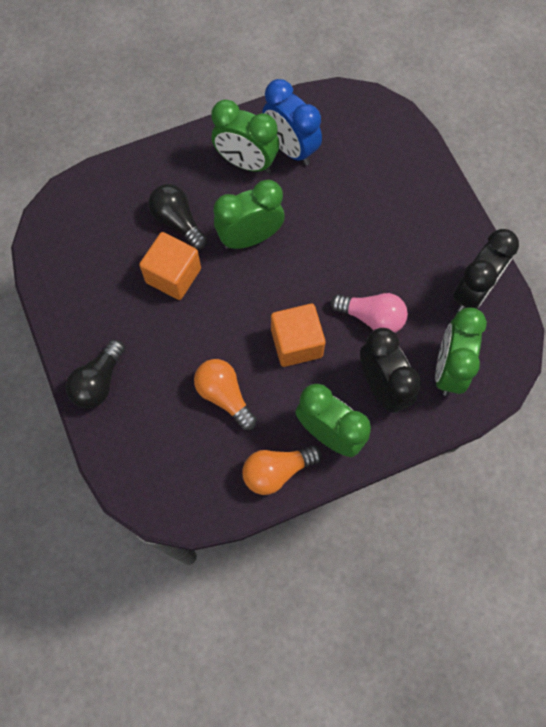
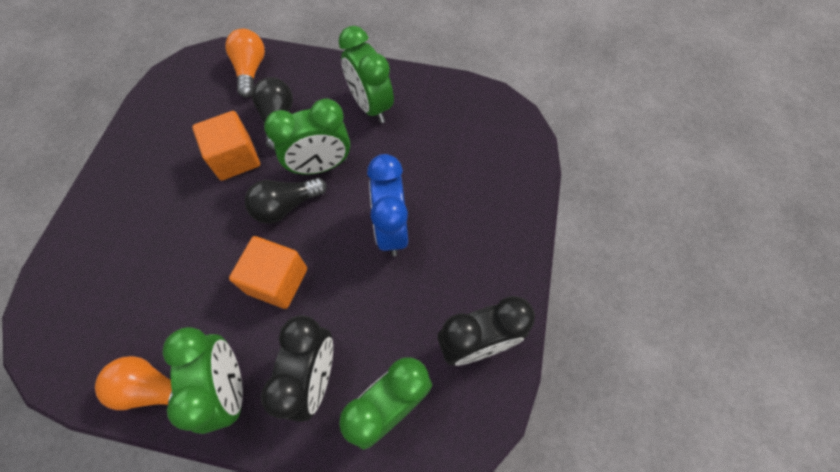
camera: 35 degrees right, 5 degrees down
(99, 382) = (103, 205): black light bulb -> black light bulb (286, 206)
(224, 396) = (179, 285): orange light bulb -> orange light bulb (250, 70)
(250, 238) = (320, 166): green clock -> green clock turned 150 degrees clockwise
(291, 148) = (416, 115): blue clock -> blue clock (391, 229)
(371, 317) = (361, 303): pink light bulb -> none

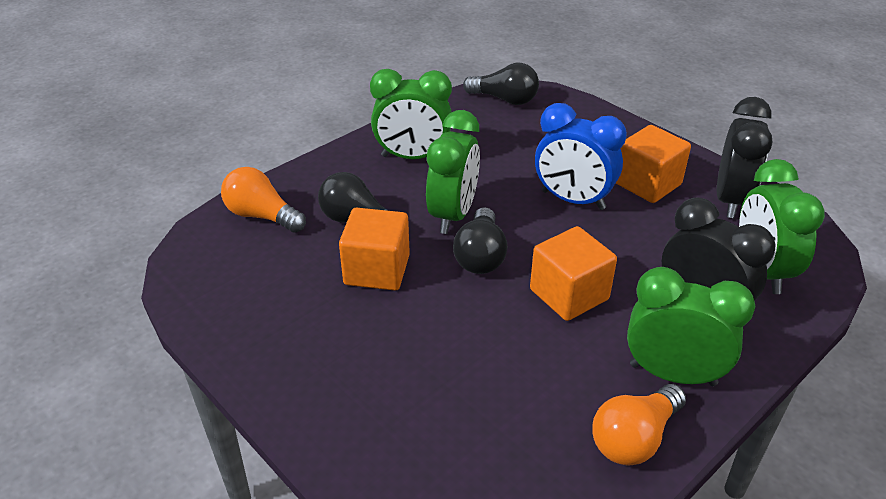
camera: 55 degrees left, 25 degrees down
(453, 270) = (647, 184): none -> orange cube
(494, 117) = (504, 99): none -> black light bulb

